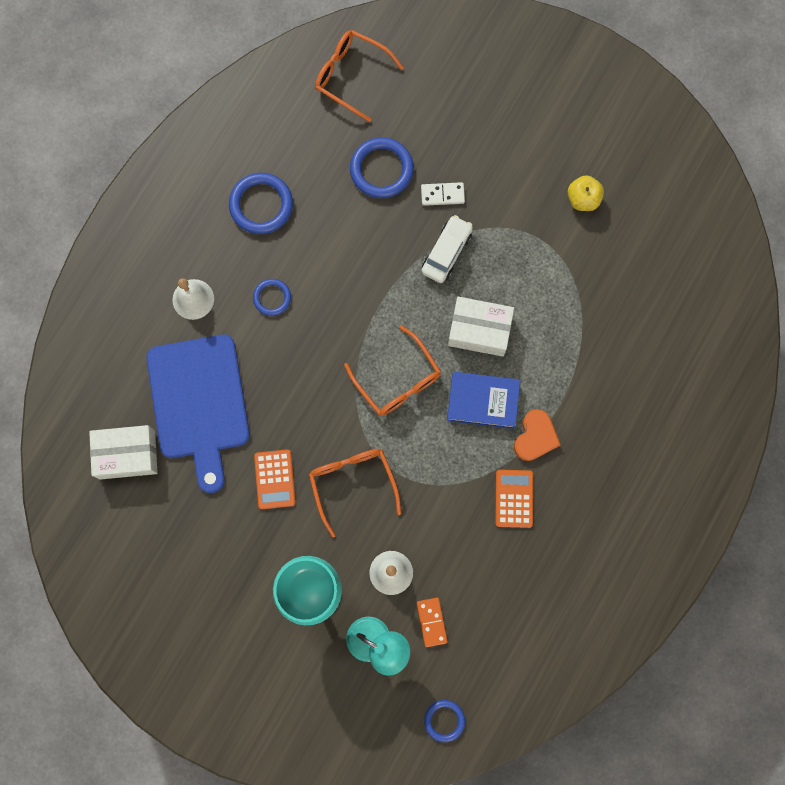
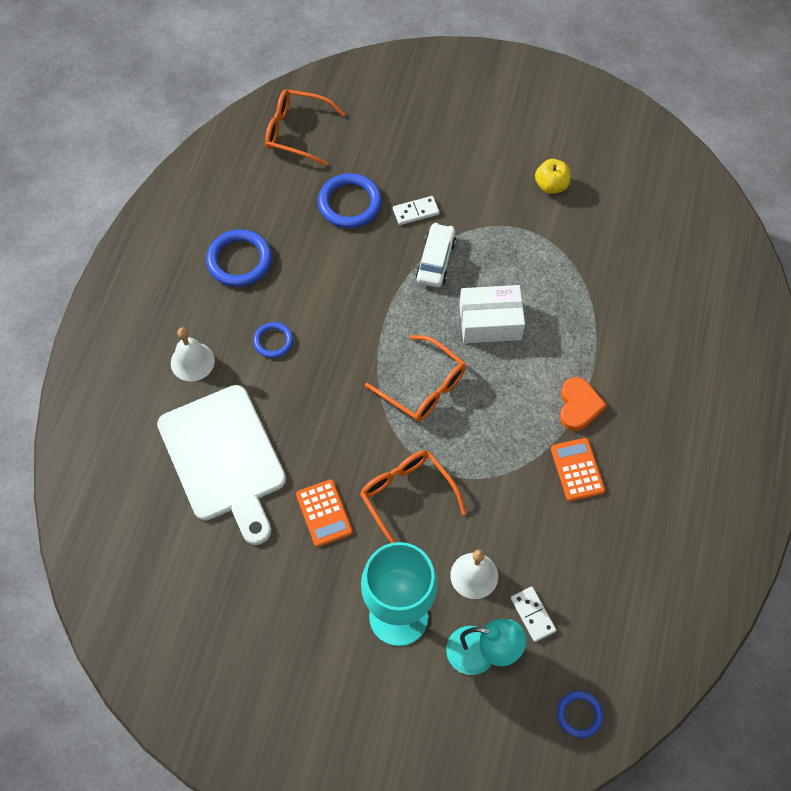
camera: 15 degrees left, 15 degrees down
(127, 454) = (159, 528): white box -> none
(199, 403) = (224, 458): blue cutting board -> white cutting board
(432, 622) = (533, 614): orange domino -> white domino
(482, 401) = (515, 386): blue book -> none

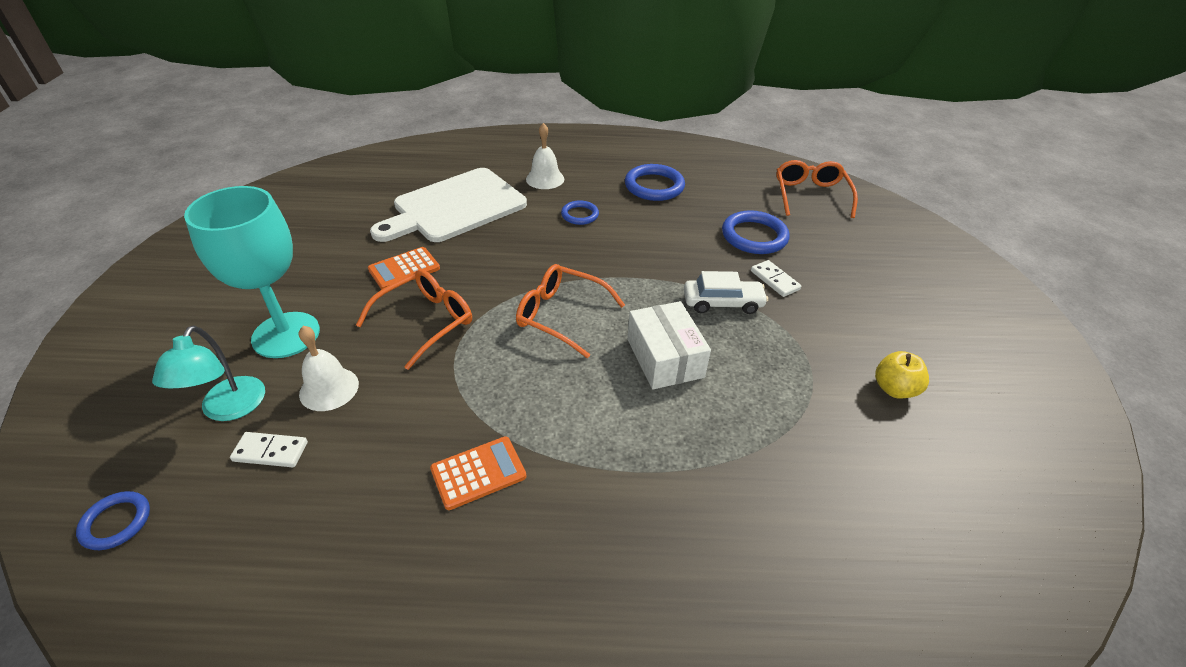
camera: 75 degrees right, 20 degrees down
(423, 387) = (561, 315): orange glasses -> orange glasses turned 90 degrees clockwise
(533, 614) = (270, 452): white domino -> white domino turned 45 degrees clockwise
(578, 406) = (575, 462): orange heart -> none

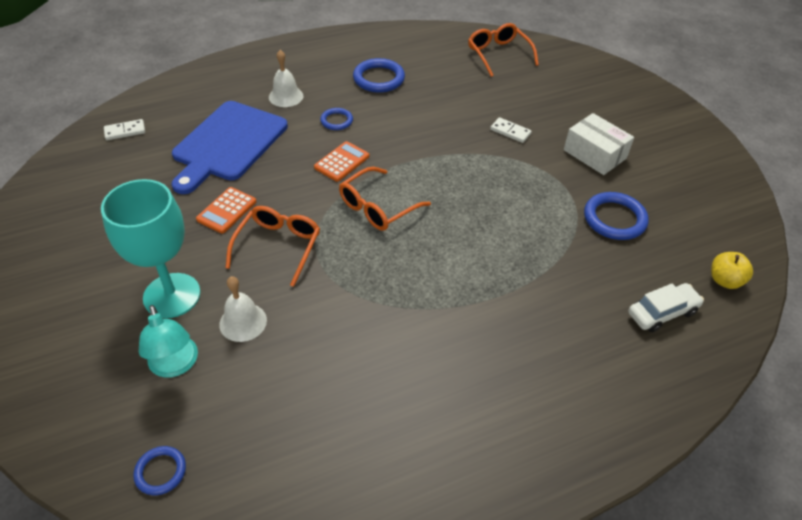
camera: 25 degrees left, 5 degrees up
(270, 452) = (236, 381): white domino -> white domino (125, 131)
(455, 207) = (227, 144): white cutting board -> blue cutting board
(478, 473) = (397, 337): orange calculator -> orange calculator (342, 162)
(561, 315) = (377, 207): orange glasses -> orange glasses turned 45 degrees counterclockwise
(665, 358) = (470, 214): white box -> white box (595, 154)
(722, 303) = (485, 160): white car -> white car (662, 313)
(754, 236) = (477, 100): blue ring -> blue ring (614, 219)
(894, 389) = (622, 185): yellow apple -> yellow apple (724, 280)

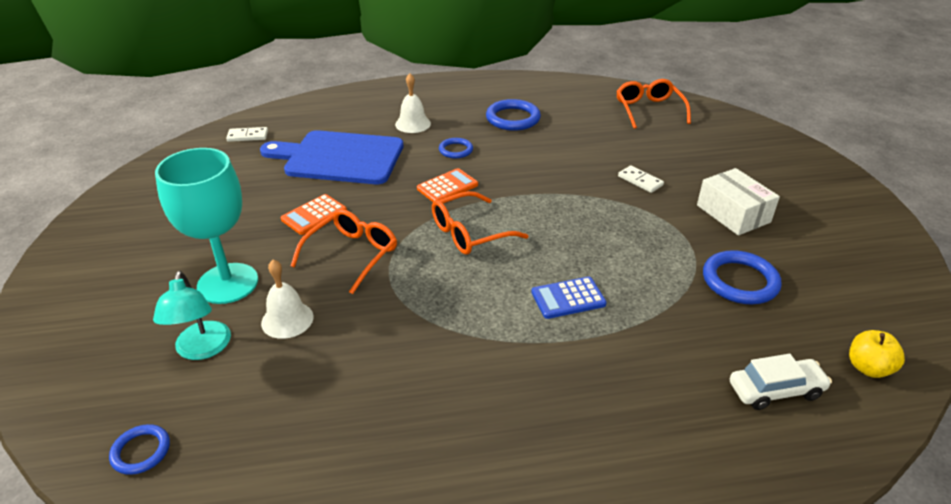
camera: 15 degrees right, 10 degrees down
(227, 144) = (339, 157): blue cutting board -> blue cutting board turned 60 degrees clockwise
(481, 258) = (568, 298): none -> blue calculator

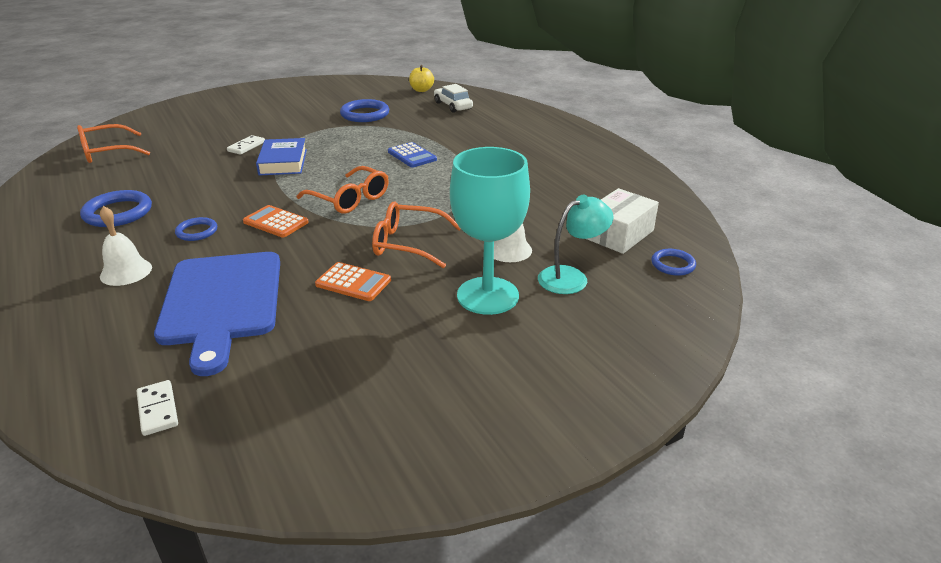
camera: 110 degrees left, 5 degrees down
(587, 201) = (283, 162): none -> blue book
(733, 213) = (287, 118): white box -> white box (618, 234)

